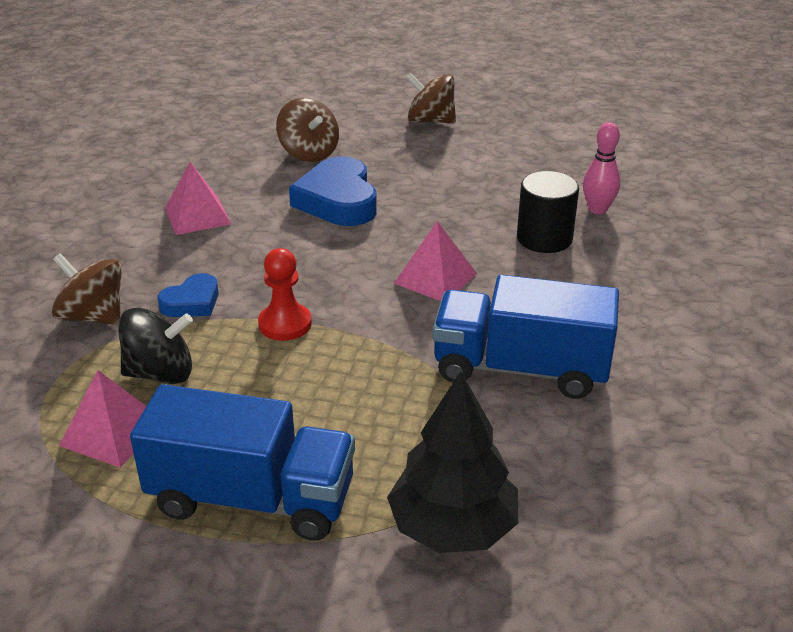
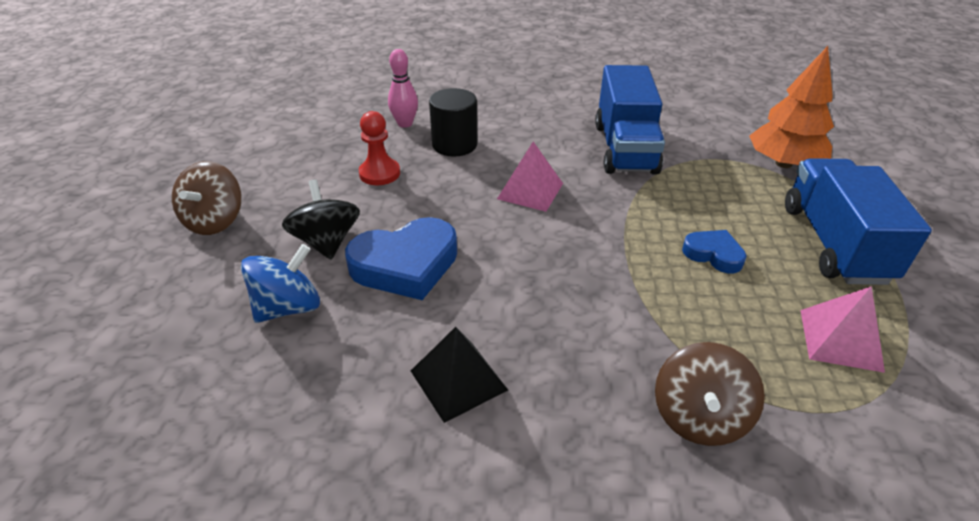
camera: 100 degrees left, 5 degrees up
(160, 373) = (748, 329): black spinning top -> black spinning top (327, 242)
(192, 302) = (633, 336): blue heart -> blue heart (713, 254)
(197, 216) = (458, 380): pink pyramid -> black pyramid
(285, 324) = (634, 264): red pawn -> red pawn (379, 173)
(309, 153) = (288, 307): brown spinning top -> blue spinning top
(452, 527) = (783, 163): black tree -> orange tree

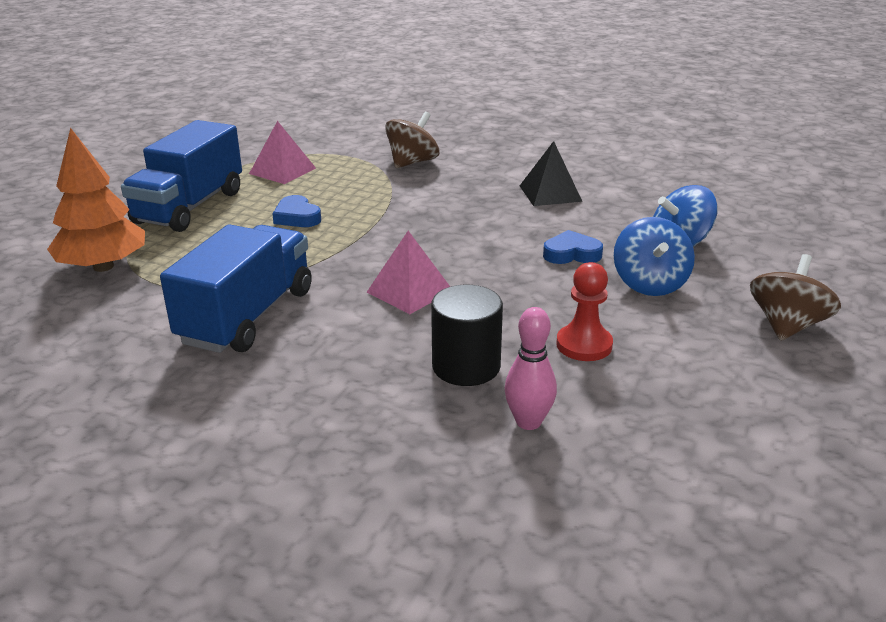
camera: 160 degrees left, 10 degrees down
(327, 242) = (650, 283): black spinning top -> blue spinning top
(406, 265) = (571, 254): blue heart -> blue heart, size x0.55

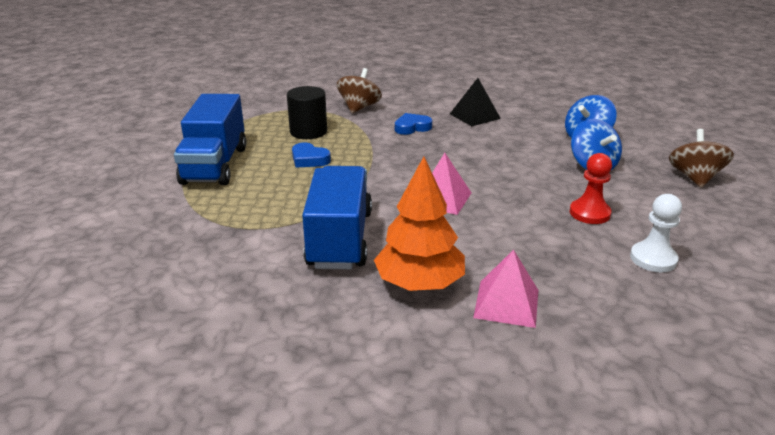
camera: 20 degrees left, 0 degrees up
(103, 266) = (185, 223): orange tree -> orange tree (419, 283)
(282, 171) = (265, 127): pink pyramid -> pink pyramid (506, 303)
(466, 366) = (529, 243): black cylinder -> black cylinder (308, 132)
(528, 422) = (602, 271): pink bowling pin -> none
(571, 254) = (526, 154): blue heart -> blue heart (412, 127)
(613, 421) = (653, 259): none -> white pawn

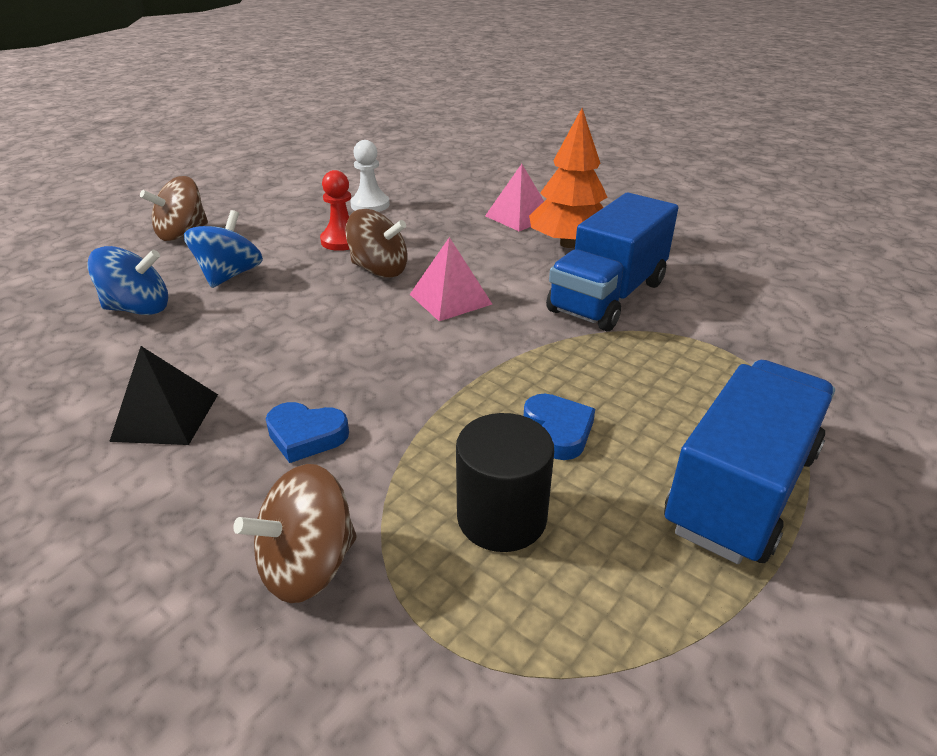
camera: 145 degrees left, 5 degrees up
(519, 201) = (379, 270): none -> brown spinning top

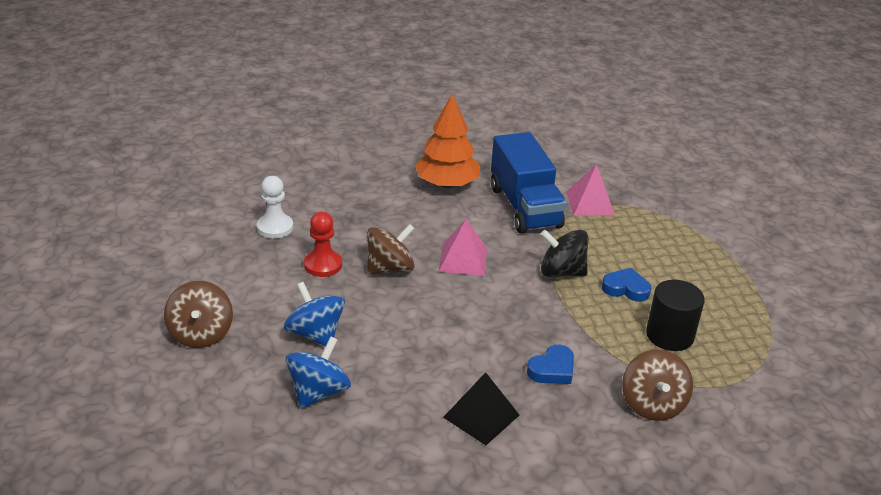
camera: 55 degrees left, 0 degrees up
(519, 216) = (384, 180): pink pyramid -> pink pyramid (590, 203)
(520, 367) = (561, 272): none -> black spinning top
(741, 489) = (708, 264): blue truck -> none

